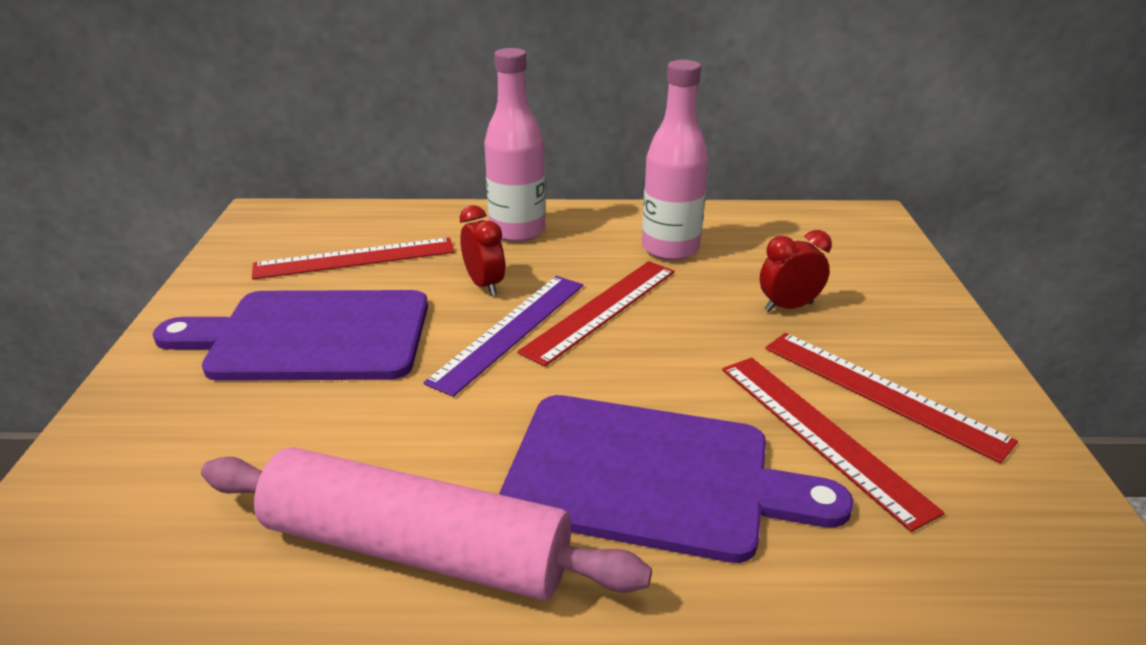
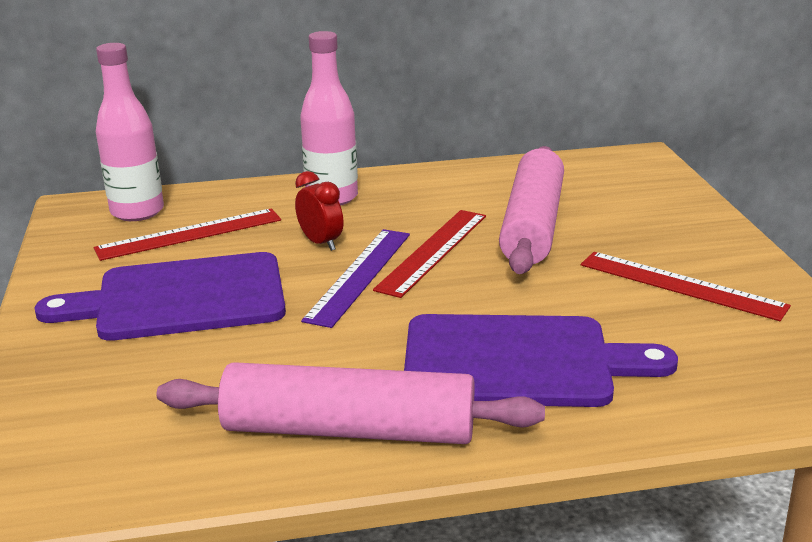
camera: 10 degrees left, 5 degrees down
(670, 249) = (476, 198): pink bottle -> pink bottle (137, 212)
(724, 289) = (532, 225): none -> pink rolling pin
(788, 307) = (591, 233): red clock -> none
(820, 434) = (641, 319): red ruler -> none

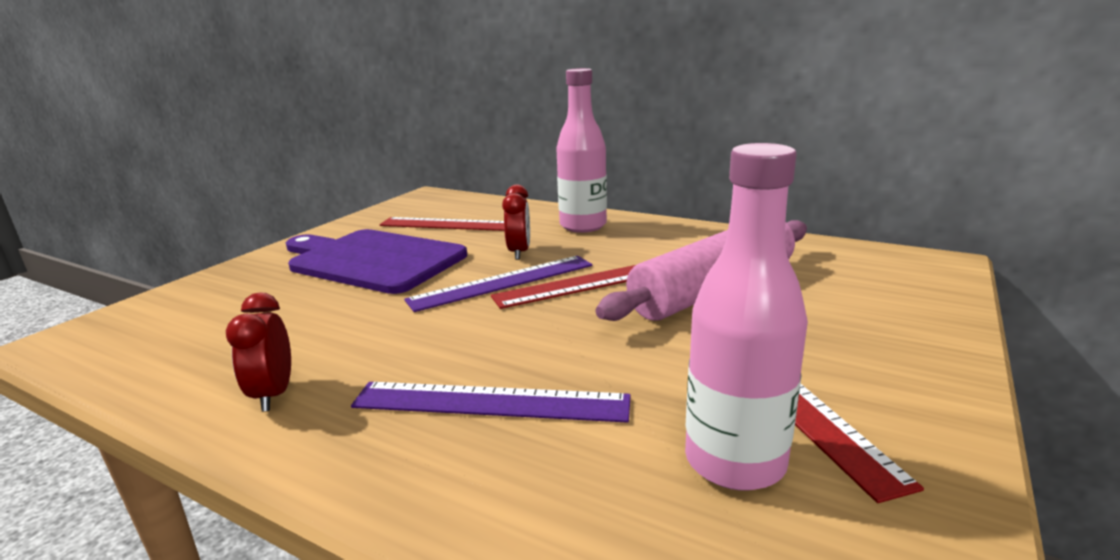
camera: 40 degrees right, 5 degrees down
(137, 212) = (451, 205): pink bottle -> pink bottle (735, 462)
(349, 430) = (273, 394): pink rolling pin -> red clock
(517, 362) = (490, 402): purple cutting board -> purple ruler

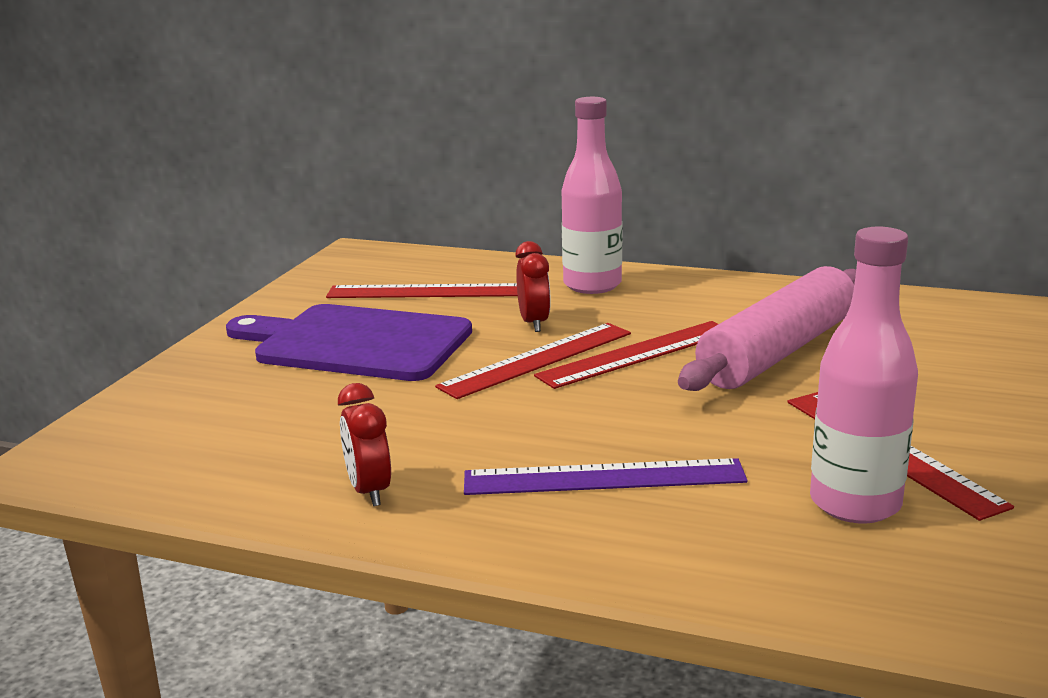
camera: 10 degrees left, 0 degrees up
(503, 282) = (537, 359): purple ruler -> red ruler

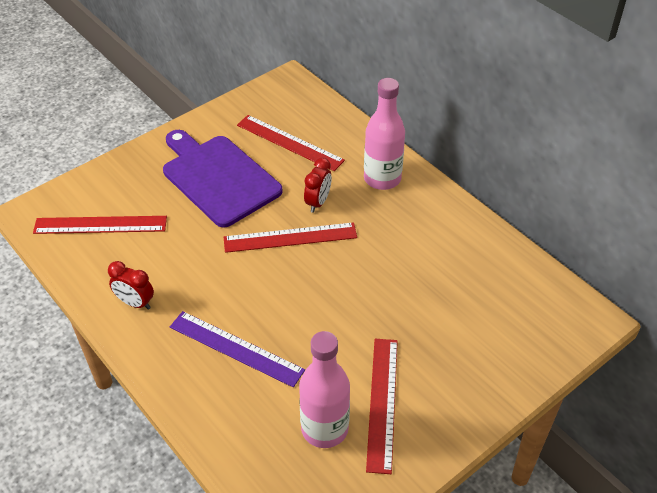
camera: 30 degrees right, 25 degrees up
(369, 491) = (135, 303): red clock -> red clock turned 75 degrees counterclockwise
(637, 354) = (343, 258): red ruler -> red ruler (100, 225)
(778, 352) = (416, 294): pink rolling pin -> none

